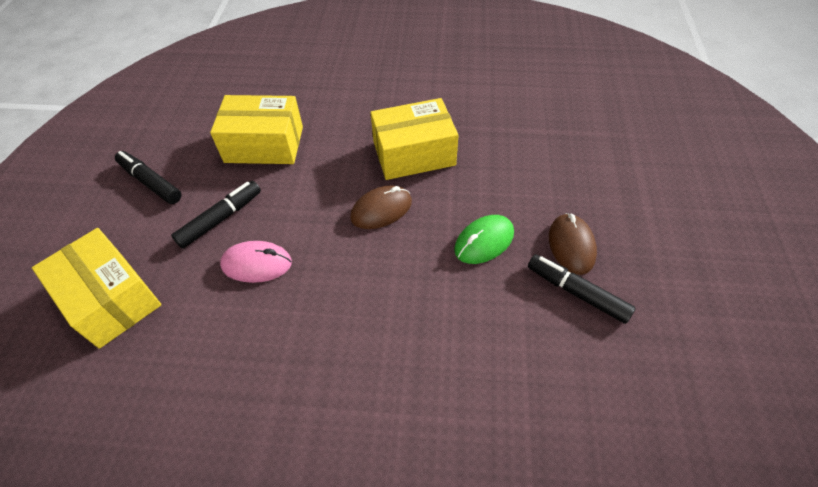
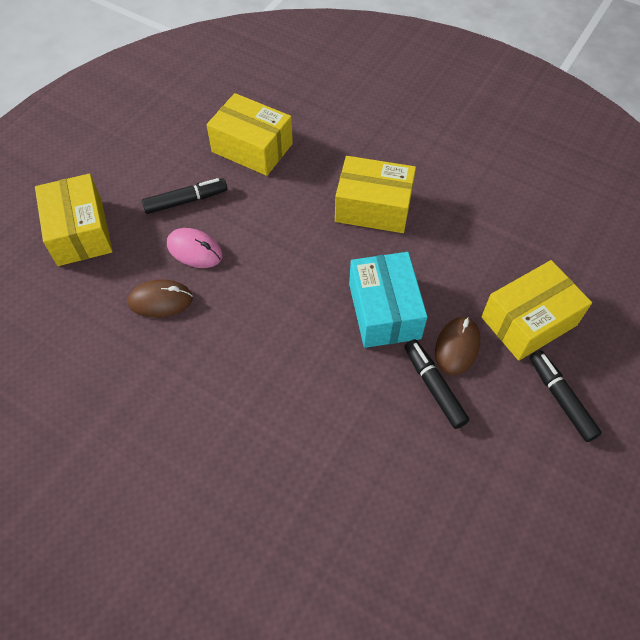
camera: 25 degrees right, 5 degrees up
(150, 182) = (148, 146): black marker -> black marker (561, 398)
(381, 210) = (316, 246): brown mouse -> brown mouse (160, 300)
(484, 241) = (384, 311): green mouse -> turquoise box
(614, 195) = (529, 321): none -> yellow box

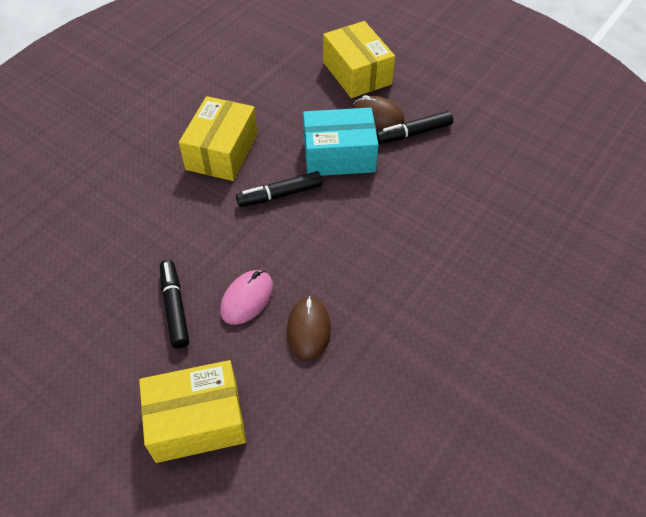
camera: 85 degrees left, 5 degrees down
(252, 148) = (112, 243): yellow box -> none
(561, 398) = (424, 68): black marker -> black marker (280, 195)

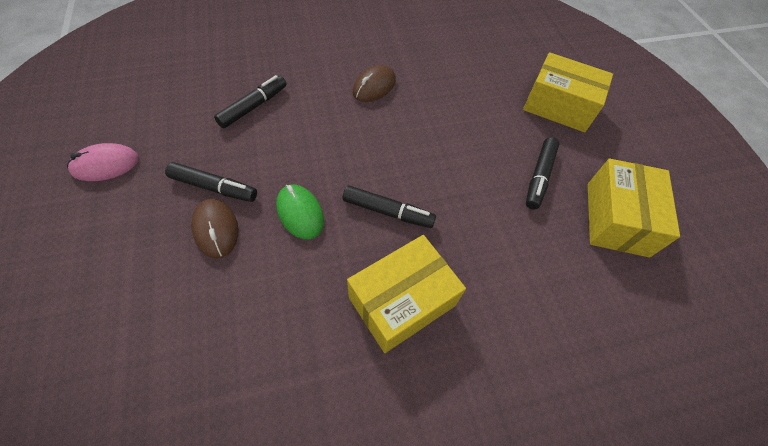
camera: 145 degrees left, 5 degrees up
(247, 298) = (481, 149): pink mouse -> pink mouse (106, 165)
(308, 329) = (454, 107): brown mouse -> brown mouse (374, 86)
(339, 155) = (300, 213): turquoise box -> green mouse
(357, 73) = (161, 303): yellow box -> yellow box (616, 219)
(474, 201) = (253, 106): none -> black marker

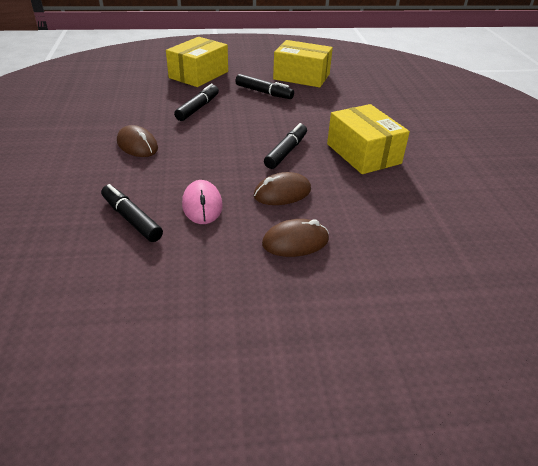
camera: 80 degrees left, 20 degrees down
(106, 165) = (186, 340): pink mouse -> pink mouse (202, 205)
(214, 187) = (243, 245): black marker -> black marker (198, 108)
(300, 213) = (282, 193): green mouse -> brown mouse

